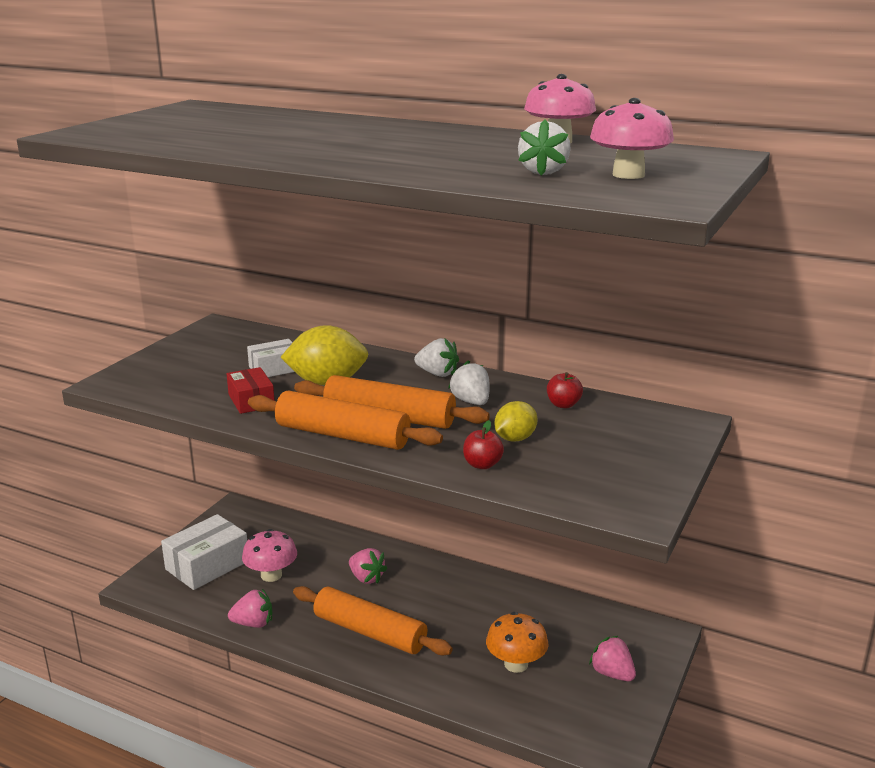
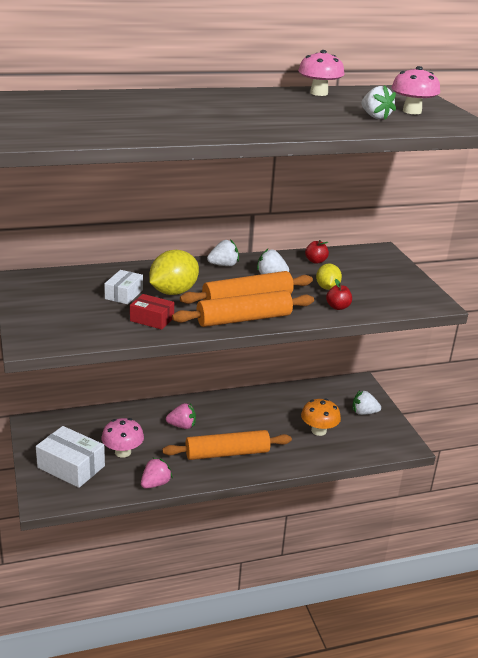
camera: 45 degrees left, 5 degrees up
(207, 565) = (71, 467): white box -> white box turned 60 degrees counterclockwise
(612, 674) = (364, 412): pink strawberry -> white strawberry

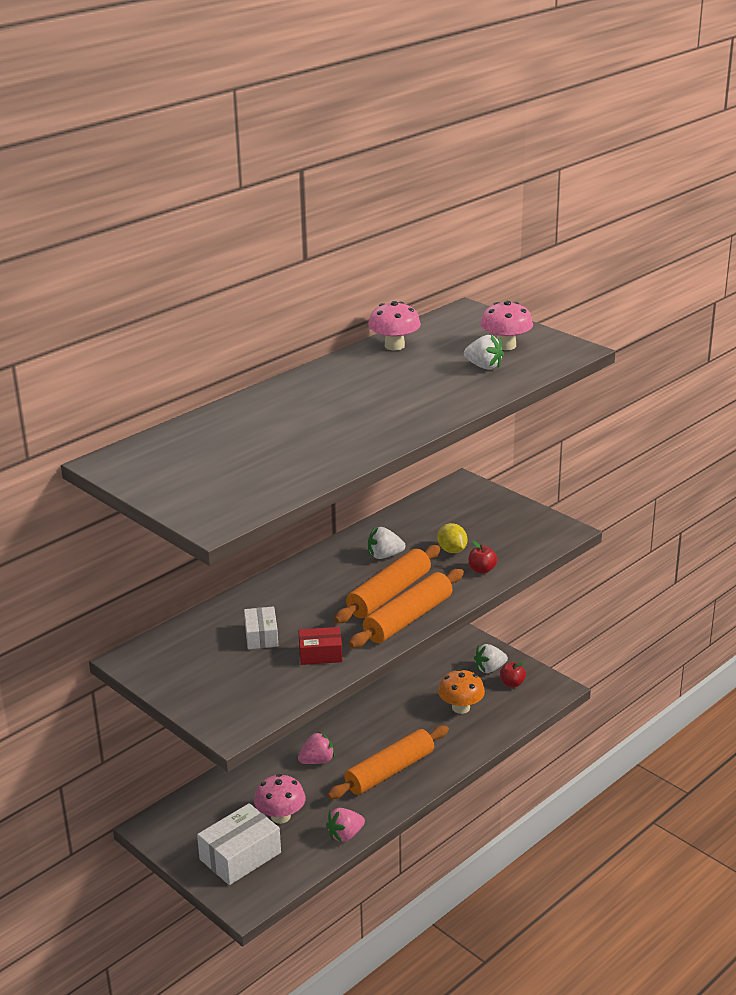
camera: 25 degrees left, 0 degrees up
(71, 467) = (240, 856): white box -> white box turned 45 degrees counterclockwise
(155, 484) = (345, 835): pink strawberry -> pink strawberry turned 135 degrees counterclockwise
(173, 292) = (308, 613): yellow lemon -> none
(223, 265) = (325, 561): white strawberry -> none
(315, 261) = (411, 521): red apple -> red apple (512, 683)

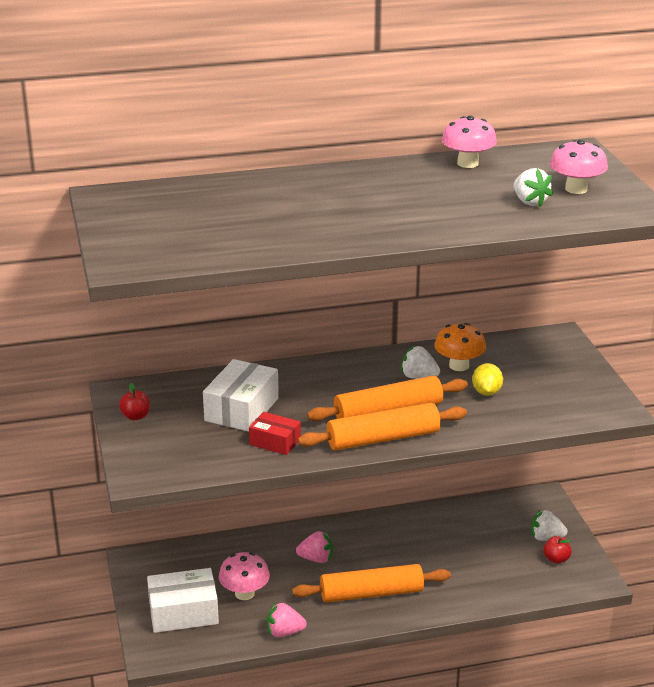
camera: 30 degrees right, 0 degrees up
(261, 636) = (241, 409): white box -> white box, size x1.67
(461, 708) = (486, 562): orange mushroom -> orange mushroom (459, 366)
(482, 570) = (497, 419): red apple -> red apple (136, 416)

